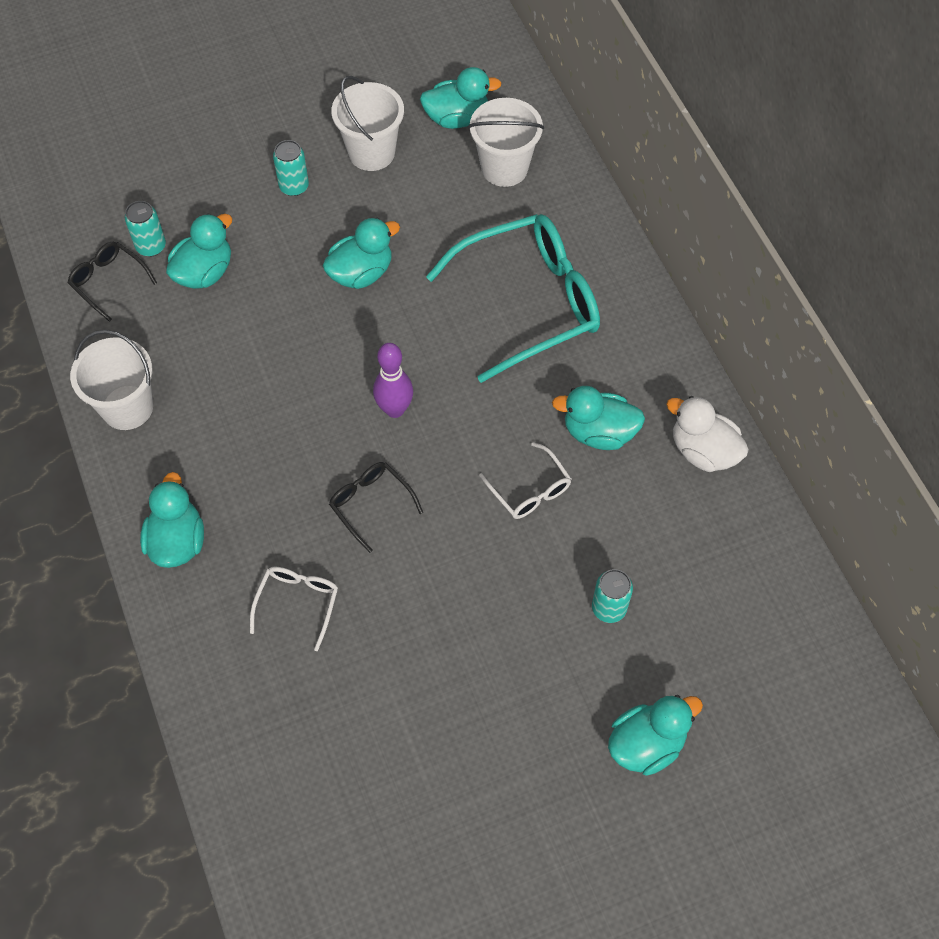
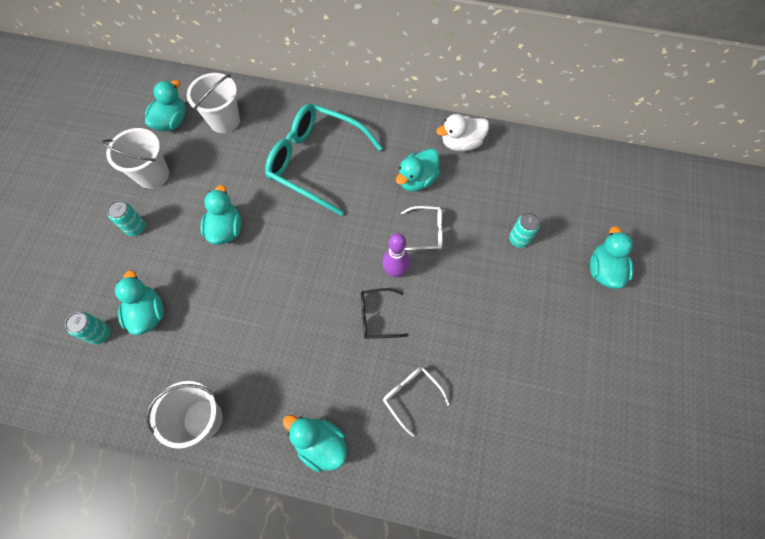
camera: 55 degrees left, 5 degrees up
(108, 282) = (101, 375): black glasses -> none
(395, 409) = (327, 266): purple bowling pin -> purple bowling pin (395, 271)
(529, 302) = (316, 162): turquoise glasses -> turquoise glasses turned 75 degrees counterclockwise

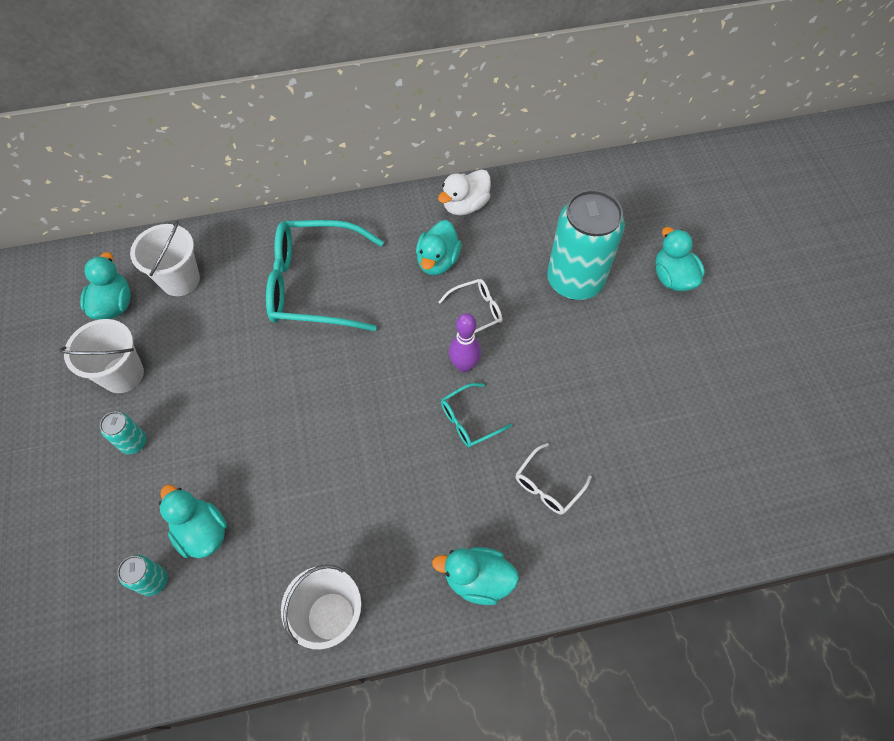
camera: 25 degrees left, 5 degrees down
(226, 229) = (247, 399): turquoise duck -> none
(377, 316) = (469, 420): black glasses -> turquoise glasses
(411, 396) = (548, 485): white glasses -> white glasses turned 75 degrees counterclockwise
(519, 239) = (575, 280): turquoise can -> turquoise can, size x2.34

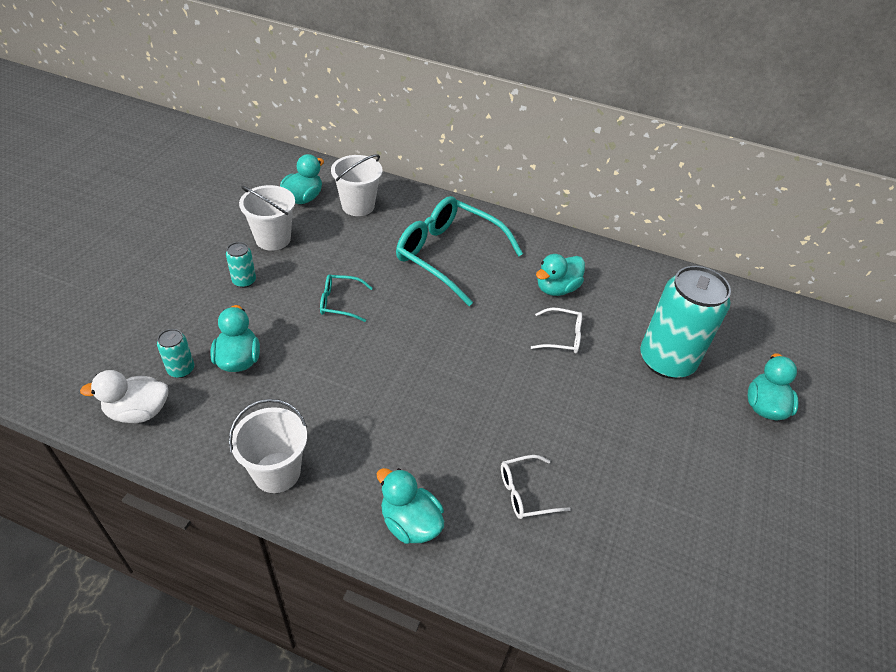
camera: 30 degrees right, 15 degrees down
(464, 365) = (522, 367): purple bowling pin -> none
(465, 205) = (609, 264): white duck -> white duck (138, 412)
(469, 420) = (495, 406): turquoise glasses -> turquoise glasses (340, 302)

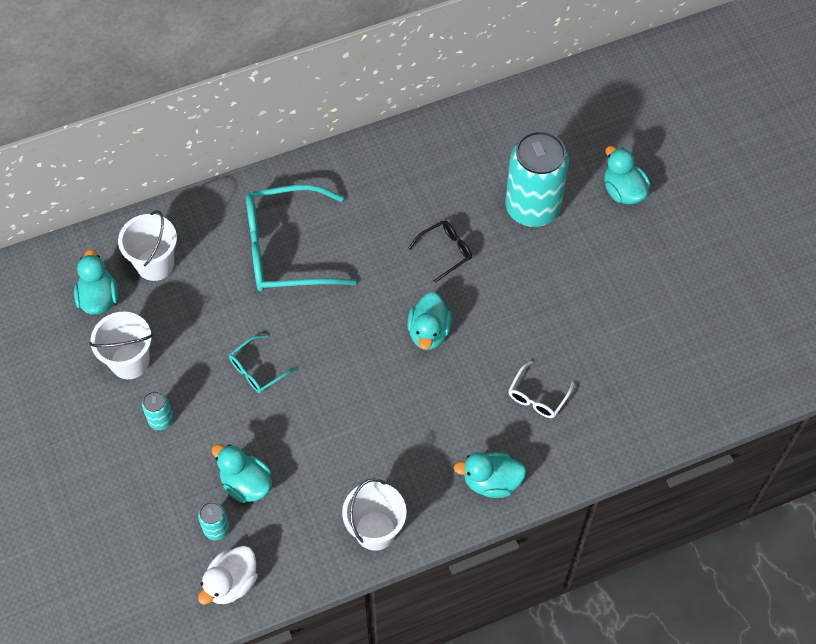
camera: 40 degrees left, 15 degrees up
(556, 288) = (399, 208): turquoise duck -> turquoise duck (429, 332)
(562, 337) = (445, 251): white glasses -> black glasses

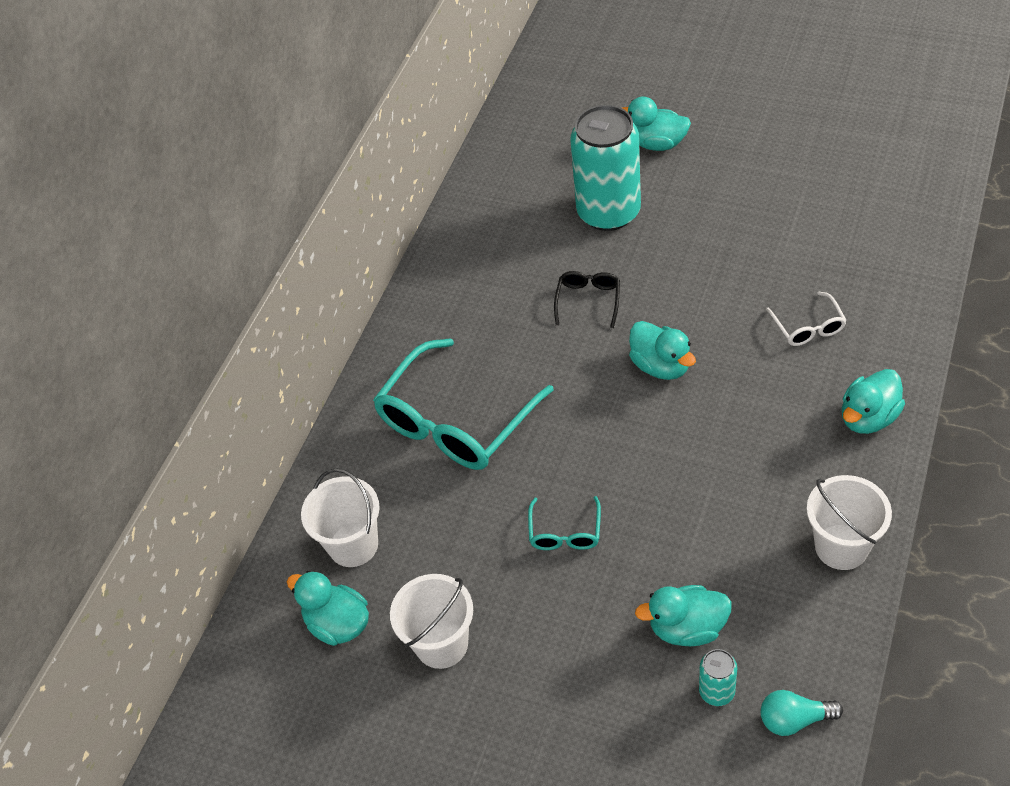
camera: 40 degrees left, 10 degrees down
(161, 420) = (539, 659): turquoise can -> none
(231, 583) = (794, 719): white duck -> turquoise light bulb

